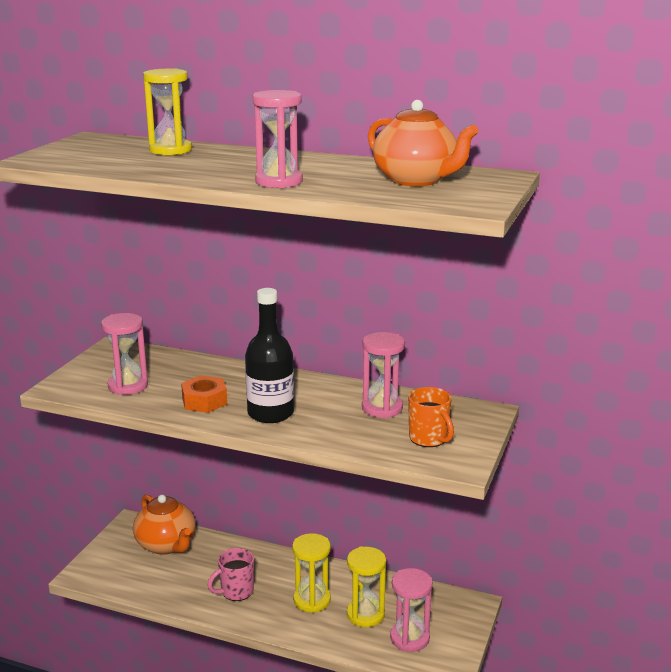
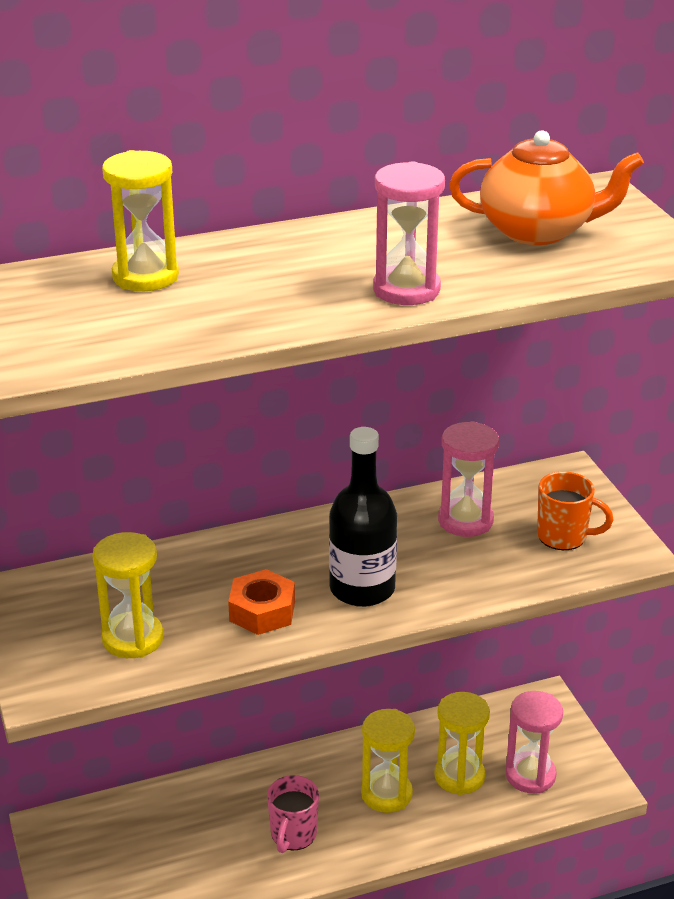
camera: 40 degrees left, 10 degrees up
(128, 386) = (133, 638): pink hourglass -> yellow hourglass
(166, 545) = (134, 828): orange teapot -> none

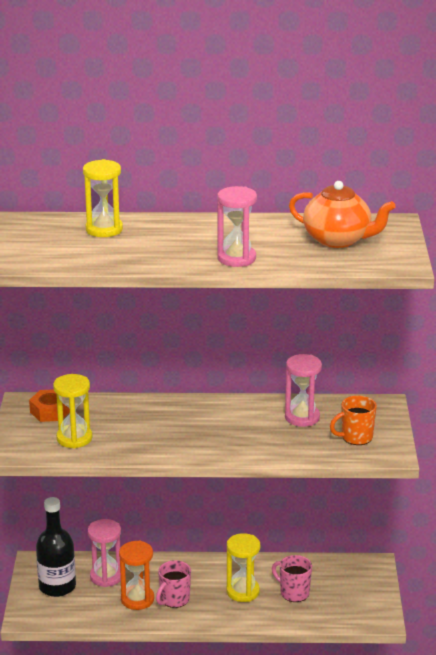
camera: 20 degrees right, 5 degrees down
(237, 850) = (137, 599): none -> orange hourglass
(262, 611) = (153, 439): orange nut -> orange nut (50, 411)
(362, 588) = (216, 440): black bottle -> black bottle (57, 586)
(459, 776) = (293, 593): yellow hourglass -> pink mug
(530, 775) = (339, 602): pink hourglass -> pink hourglass (106, 576)
(563, 537) = (355, 437): orange mug -> orange mug turned 120 degrees clockwise

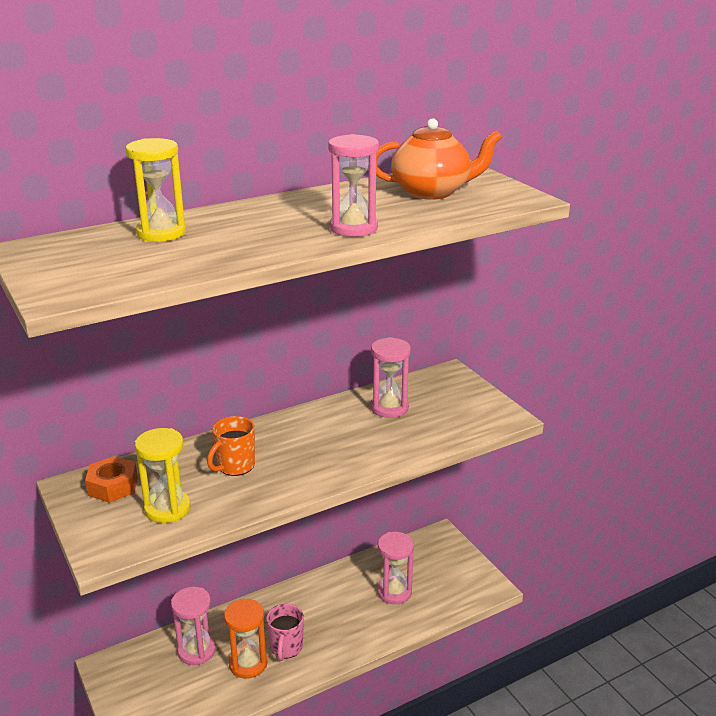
camera: 30 degrees left, 0 degrees up
(57, 586) = (149, 685): black bottle -> none
(243, 591) = (346, 610): yellow hourglass -> none
(293, 593) = (394, 592): pink mug -> pink hourglass
(355, 437) = (458, 411): orange mug -> orange mug (235, 466)

